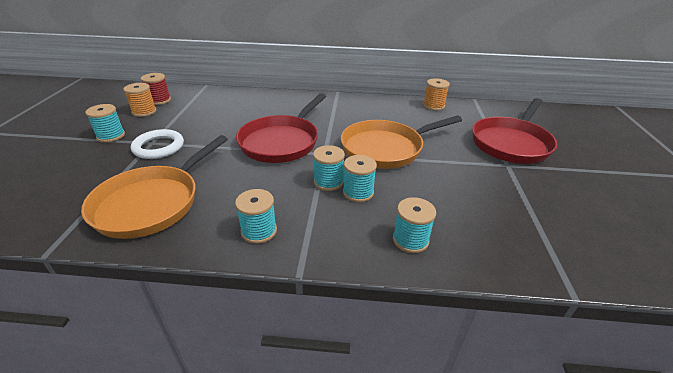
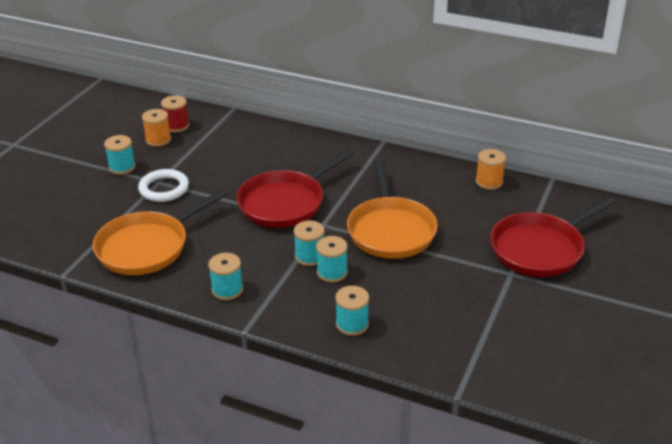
camera: 20 degrees right, 0 degrees up
(386, 148) = (390, 230): orange pan -> orange pan turned 90 degrees counterclockwise

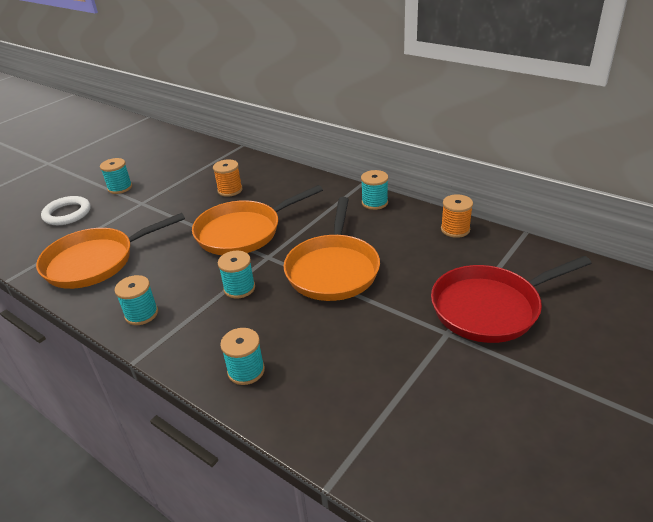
camera: 15 degrees right, 0 degrees up
(158, 140) = (164, 167): orange spool -> orange spool (230, 190)
(164, 188) = (143, 209): white ring -> white ring (67, 213)
(176, 126) = (186, 157): red spool -> none
(285, 203) = (243, 232): red pan -> orange pan
(332, 272) = (253, 308): turquoise spool -> turquoise spool (374, 202)

